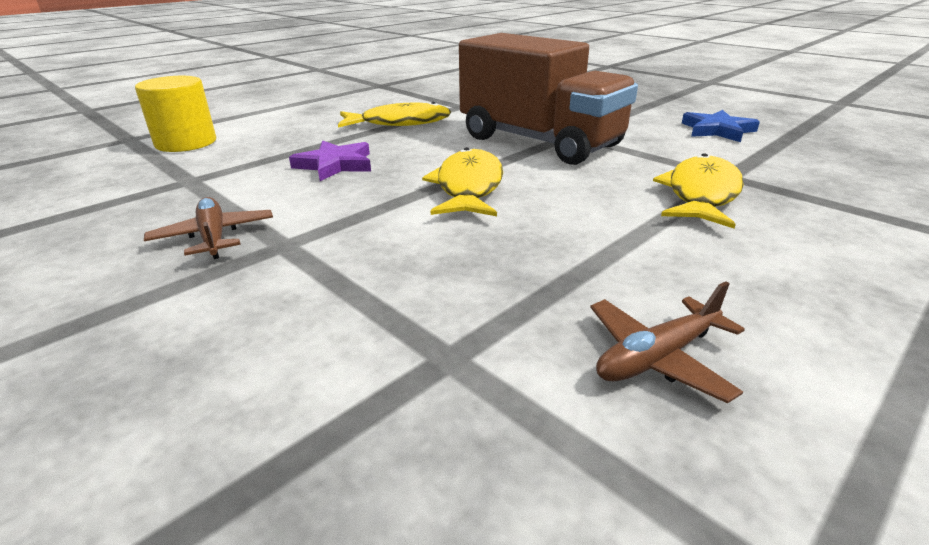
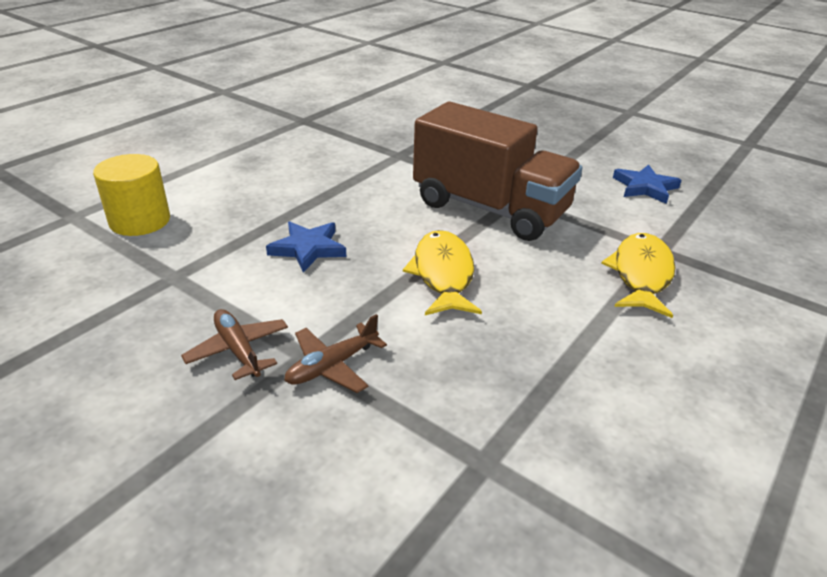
camera: 10 degrees left, 5 degrees up
(335, 165) = (308, 249): purple star -> blue star
(400, 123) = (348, 184): yellow fish -> none
(657, 358) = (631, 449): brown plane -> brown plane (332, 366)

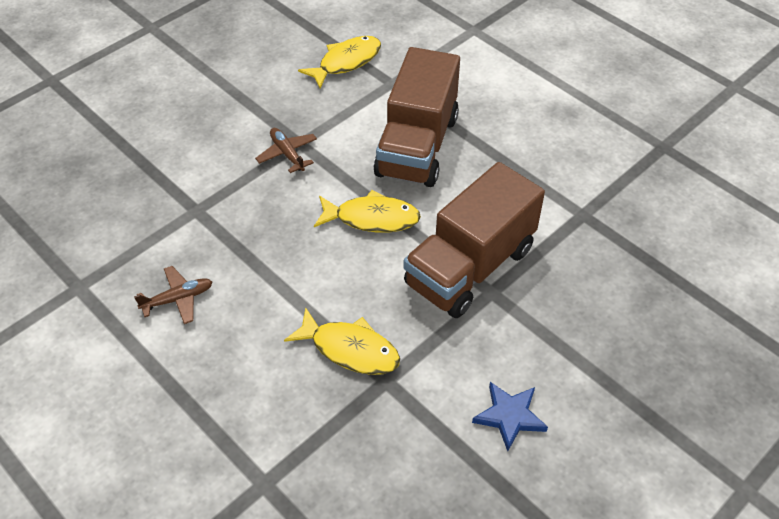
camera: 100 degrees right, 15 degrees up
(107, 325) = (346, 62): none -> yellow fish
(140, 221) = (464, 60): yellow cylinder -> none
(238, 350) = (311, 115): brown plane -> brown plane (178, 299)
(308, 249) = (417, 146): blue star -> brown truck

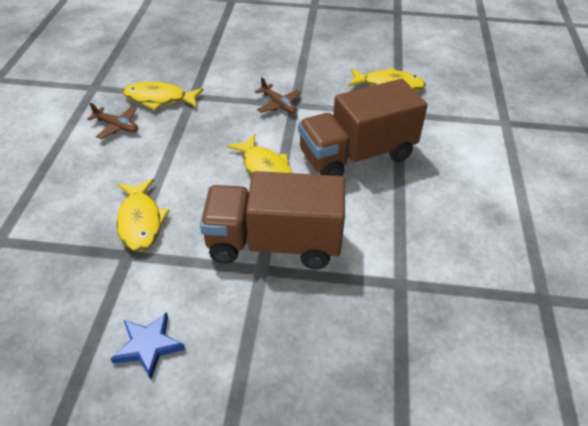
camera: 50 degrees right, 5 degrees down
(169, 240) = (159, 99): none -> yellow fish
(287, 154) = (278, 105): brown plane -> brown plane turned 120 degrees clockwise

